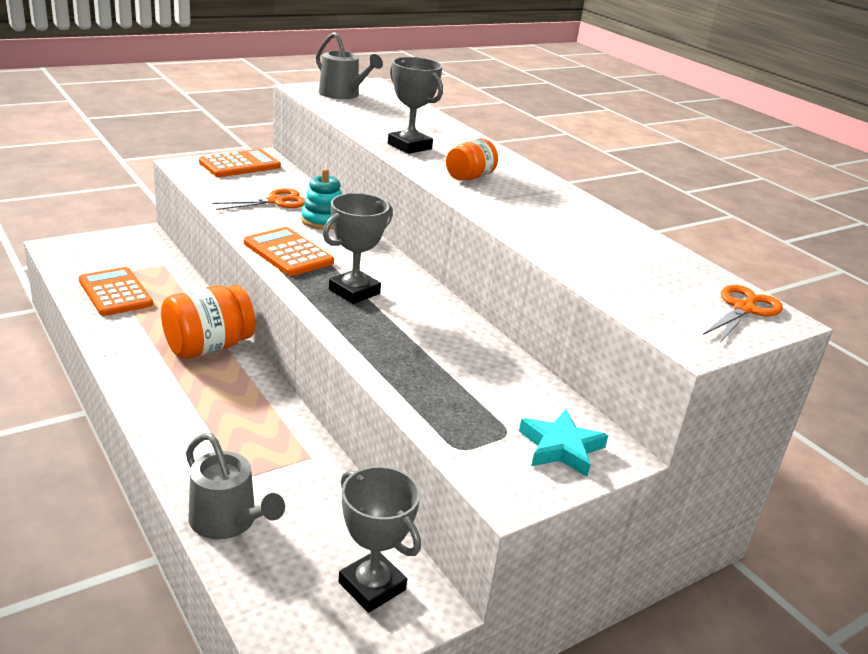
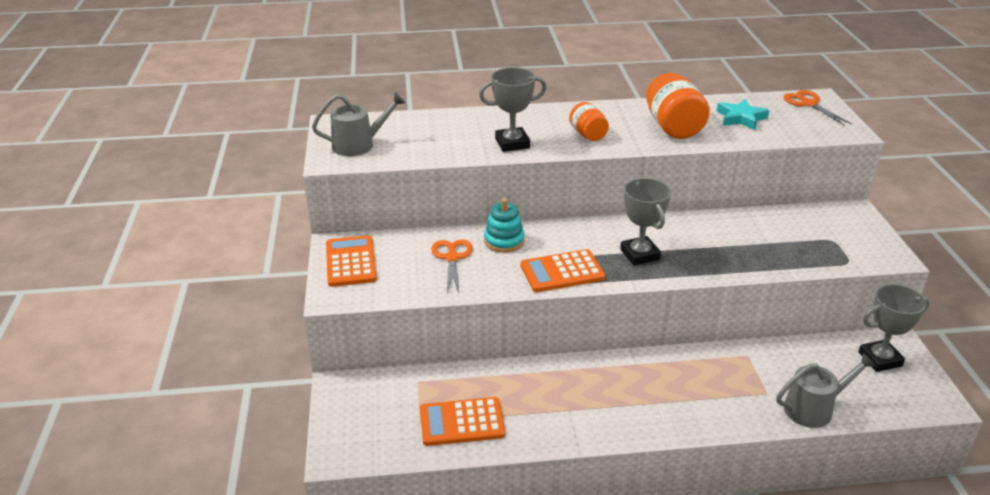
camera: 60 degrees left, 5 degrees up
(208, 347) = (583, 378): orange jar -> orange jar (673, 127)
(561, 448) = (849, 227): turquoise star -> turquoise star (741, 118)

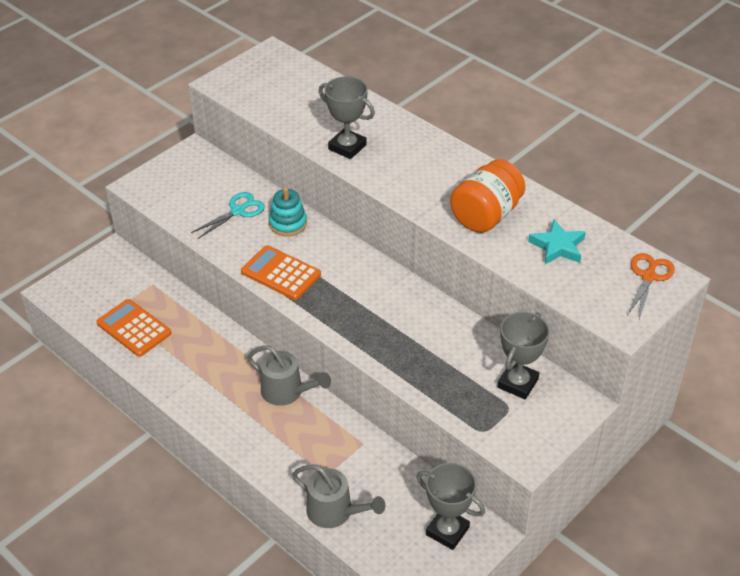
camera: 50 degrees right, 10 degrees up
(351, 262) = (182, 169): orange calculator -> none
(358, 145) = (255, 81): grey watering can -> grey watering can (286, 391)
(452, 258) = (238, 211): orange scissors -> turquoise scissors
(588, 134) = (411, 177): orange jar -> none
(639, 254) = (351, 302): grey trophy -> grey trophy (518, 383)

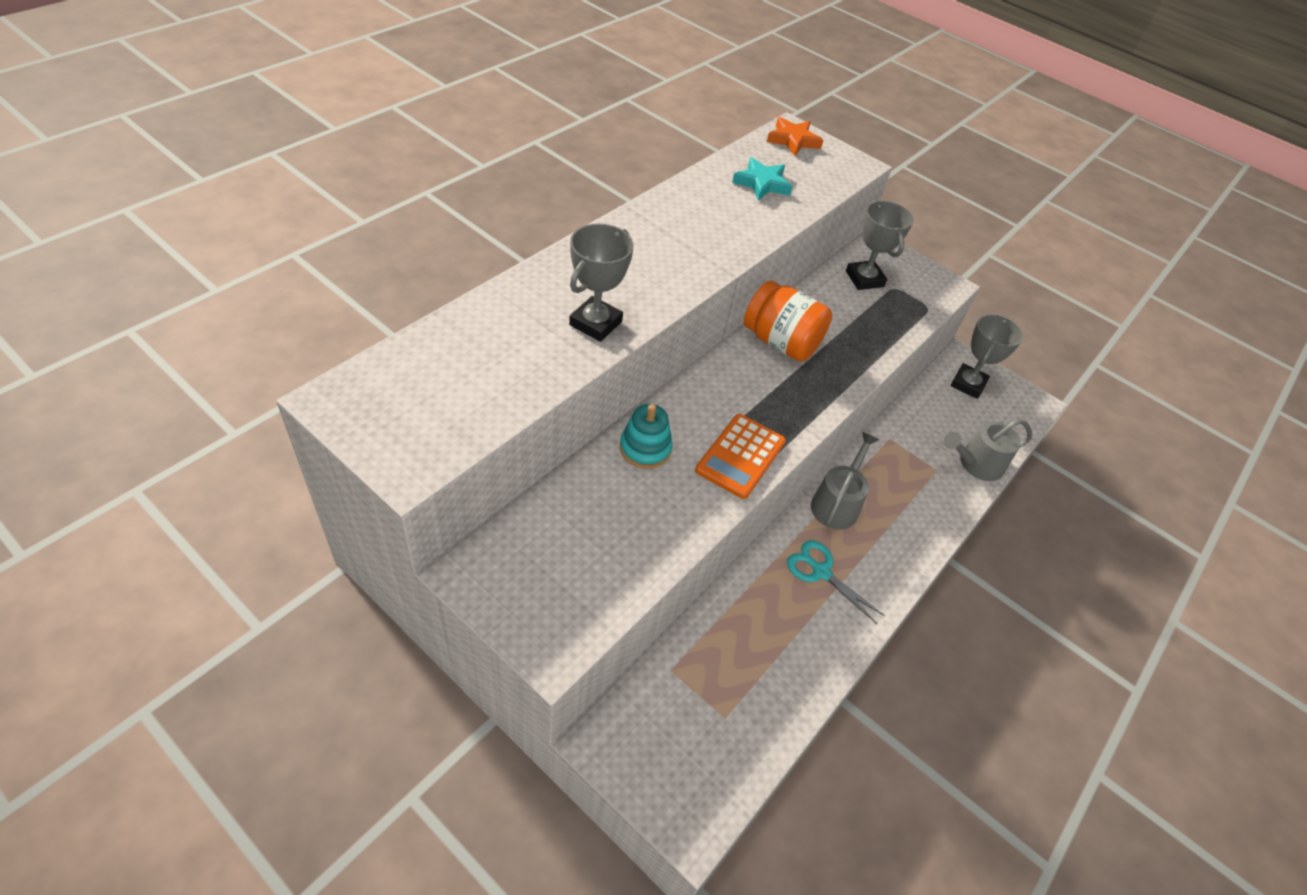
camera: 100 degrees left, 5 degrees up
(134, 328) = (760, 686): orange calculator -> none
(238, 211) = (619, 505): turquoise scissors -> turquoise scissors (821, 571)
(334, 511) = (976, 464): grey watering can -> grey watering can turned 135 degrees counterclockwise
(486, 215) = (720, 223): orange jar -> orange jar (781, 342)
(518, 383) = (864, 279): grey trophy -> grey trophy turned 45 degrees clockwise
(649, 276) = (793, 140): orange scissors -> orange star

